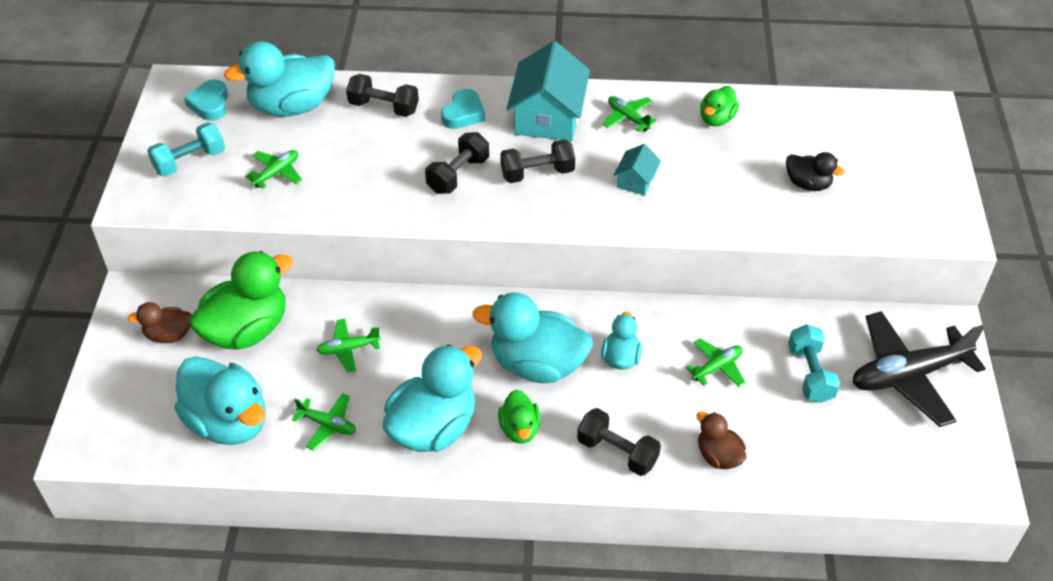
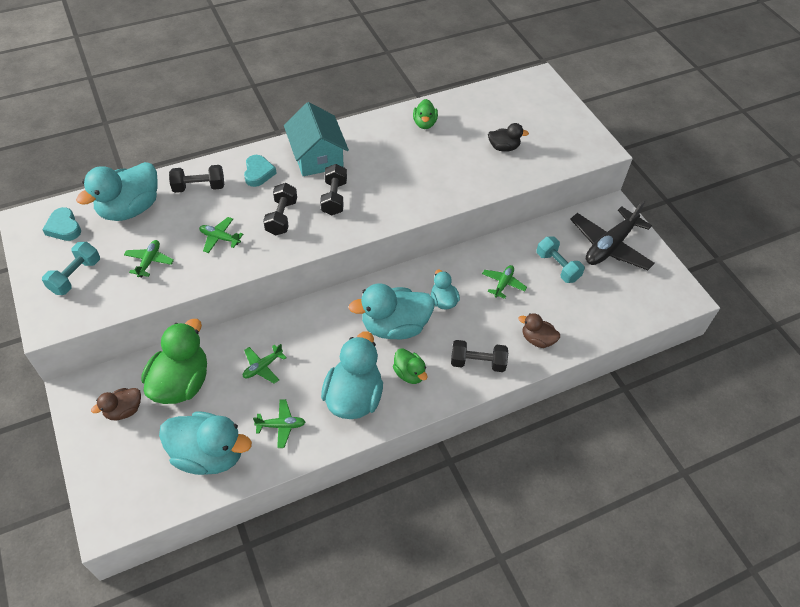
camera: 30 degrees left, 5 degrees up
(537, 173) = (334, 198): black dumbbell -> black dumbbell turned 45 degrees counterclockwise
(628, 118) = (369, 141): green plane -> green plane (220, 238)
(636, 180) = (400, 181): turquoise house -> none

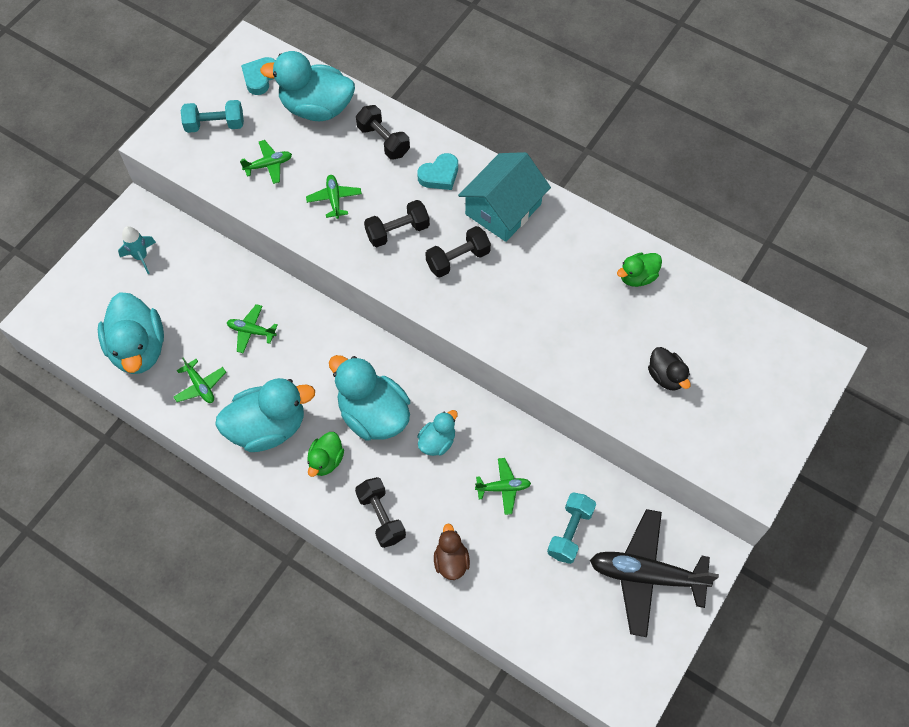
camera: 60 degrees right, 10 degrees up
(124, 410) = (141, 257): brown duck -> turquoise rocket
(181, 383) = (194, 280): green duck -> none

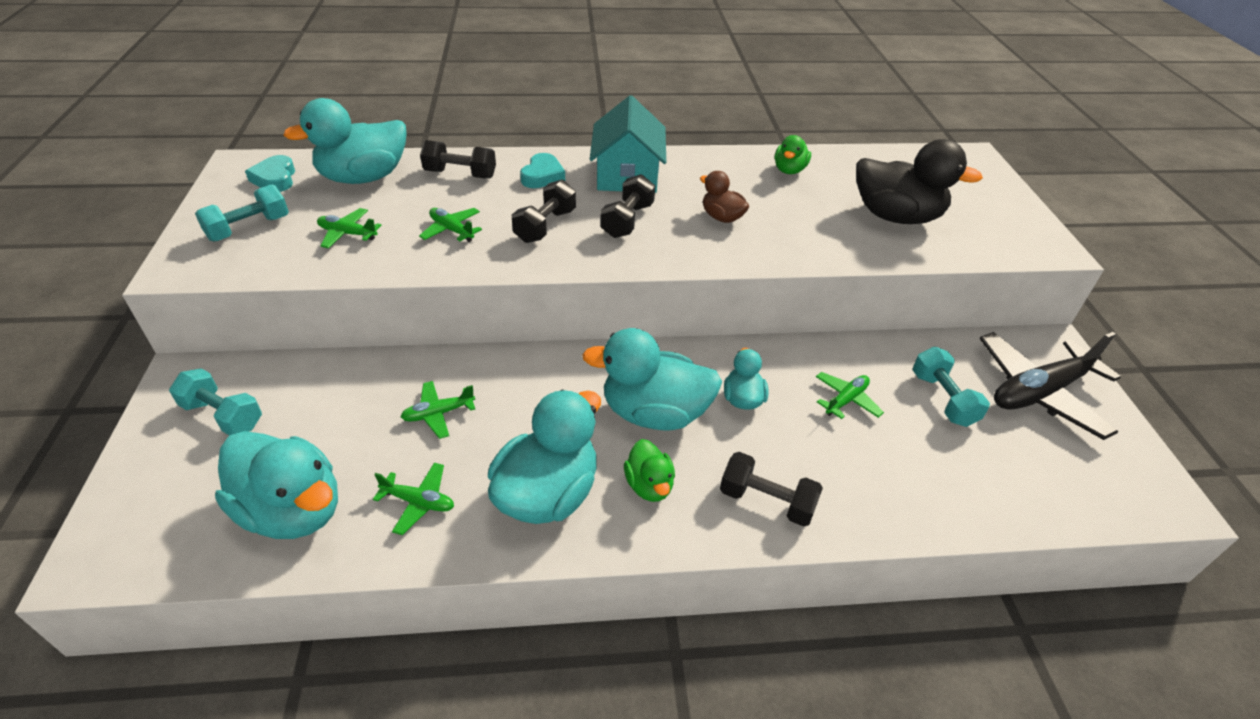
camera: 40 degrees left, 20 degrees down
(141, 257) = (223, 415): turquoise rocket -> turquoise dumbbell
(268, 165) = (347, 234): green plane -> green plane turned 105 degrees counterclockwise
(451, 561) = (880, 495): brown duck -> brown duck (722, 217)
(666, 376) = (896, 216): black duck -> black duck, size x1.92

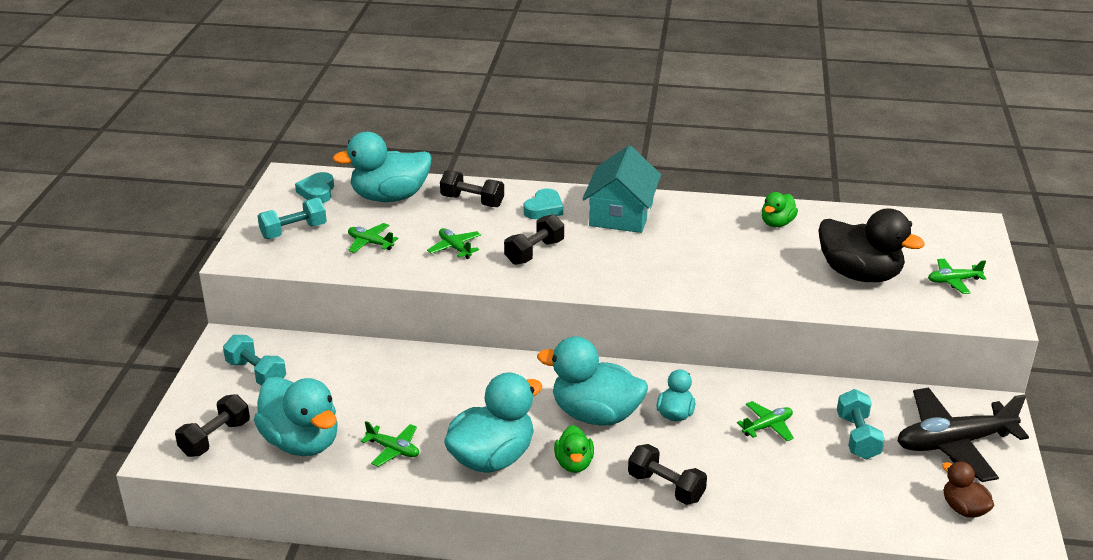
camera: 15 degrees right, 10 degrees down
(438, 414) = (419, 393): green plane -> green plane (953, 281)
(627, 221) = (607, 254): black dumbbell -> black dumbbell (215, 438)
(722, 217) = (693, 260): brown duck -> brown duck (963, 509)

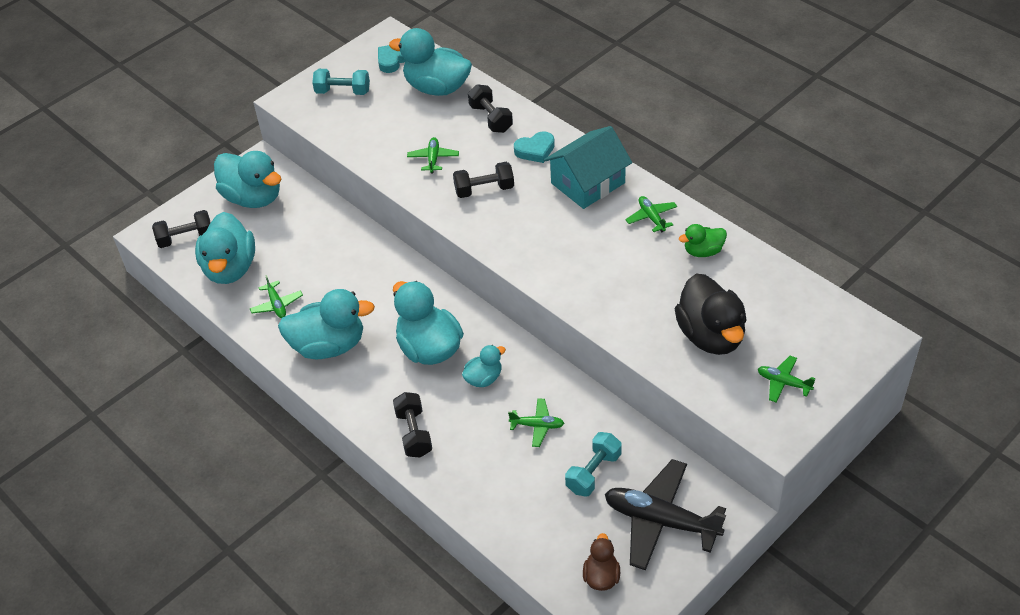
camera: 40 degrees right, 15 degrees up
(256, 373) = (253, 197): turquoise dumbbell -> turquoise duck
(370, 243) = (381, 126): green plane -> green plane (651, 217)
(574, 464) = (375, 380): green duck -> none

